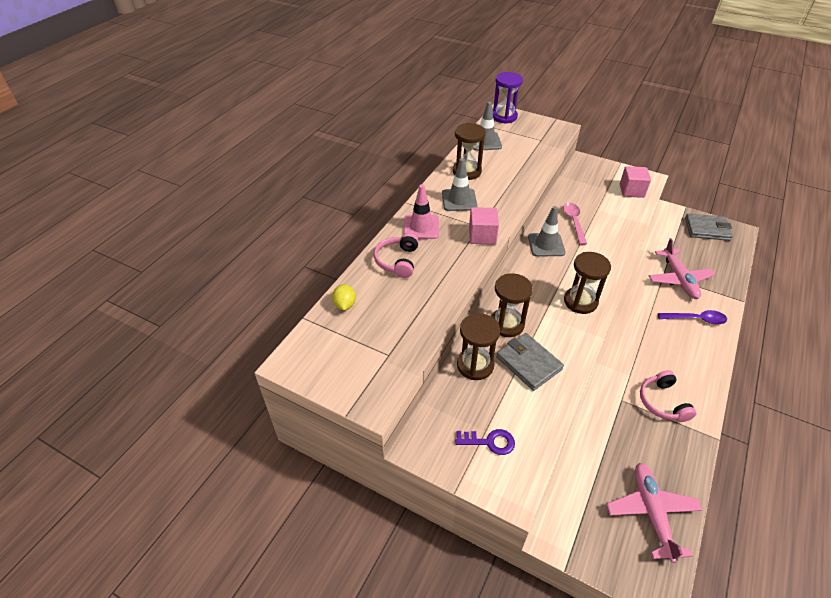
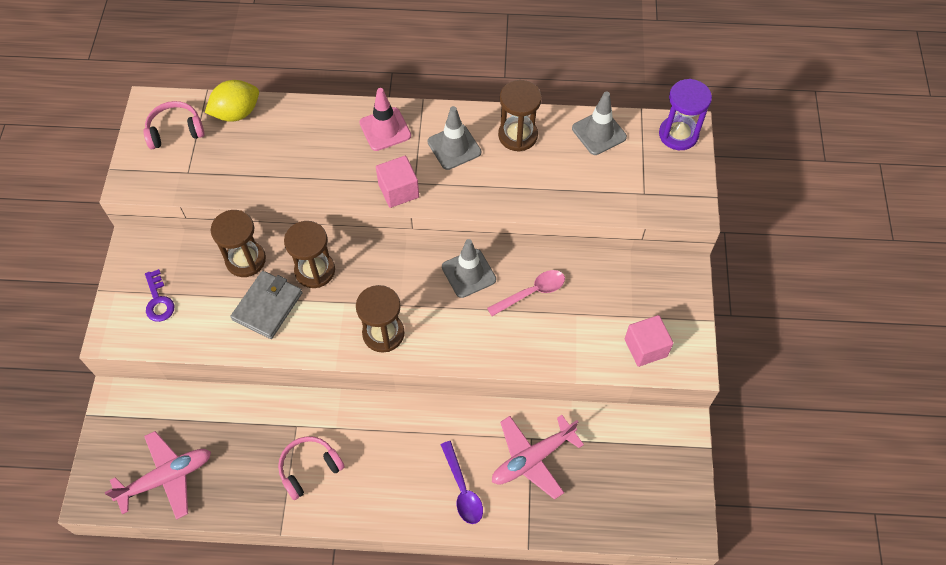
camera: 65 degrees right, 15 degrees up
(345, 305) = (236, 113): yellow lemon -> yellow lemon, size x1.61
(397, 261) = (319, 130): pink headphones -> pink headphones (175, 131)
(707, 229) = (668, 483): grey wallet -> none

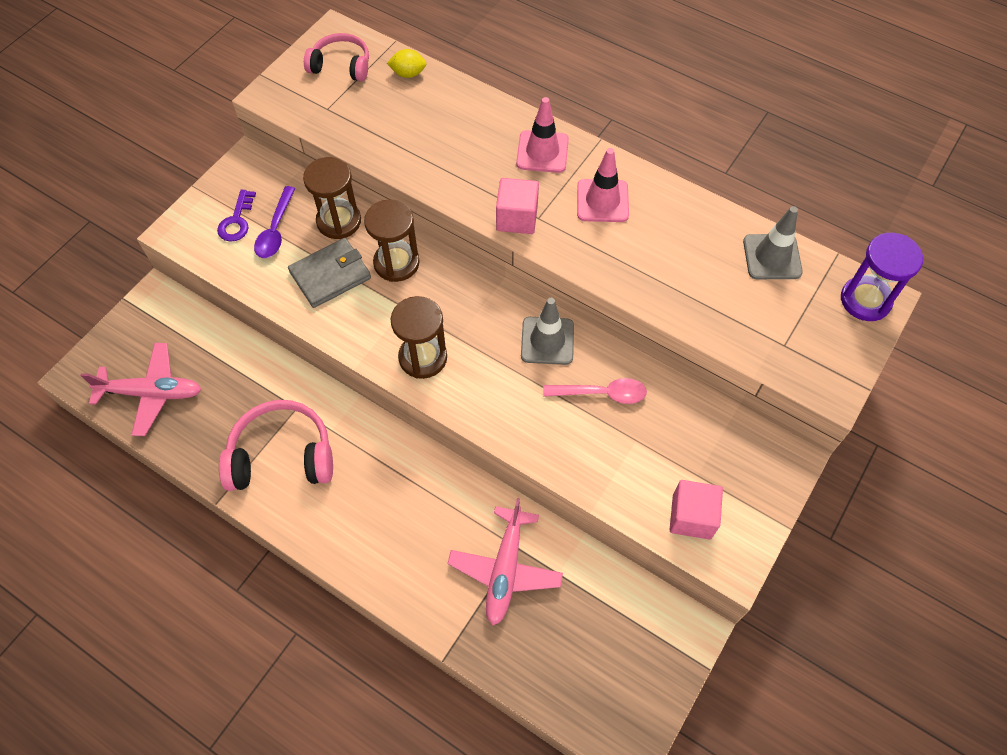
camera: 30 degrees right, 0 degrees up
(236, 113) = (408, 73): yellow lemon -> yellow lemon, size x0.62
(309, 468) = (282, 455): pink headphones -> pink headphones, size x1.54
(454, 147) = (602, 201): grey traffic cone -> pink traffic cone
(462, 489) = (414, 560): purple spoon -> purple spoon (275, 230)
(518, 135) = (678, 219): brown hourglass -> none
(532, 459) = (505, 570): pink plane -> pink plane turned 75 degrees counterclockwise

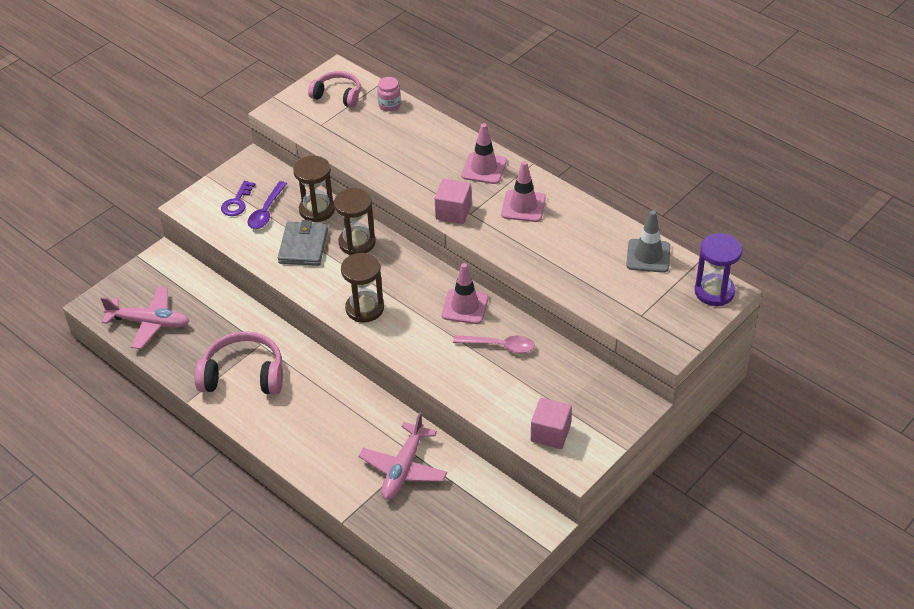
camera: 10 degrees right, 15 degrees down
(330, 275) = (303, 246): grey wallet -> grey wallet turned 60 degrees counterclockwise
(408, 73) = (389, 105): yellow lemon -> pink jar
(547, 341) = (465, 306): grey traffic cone -> pink traffic cone

